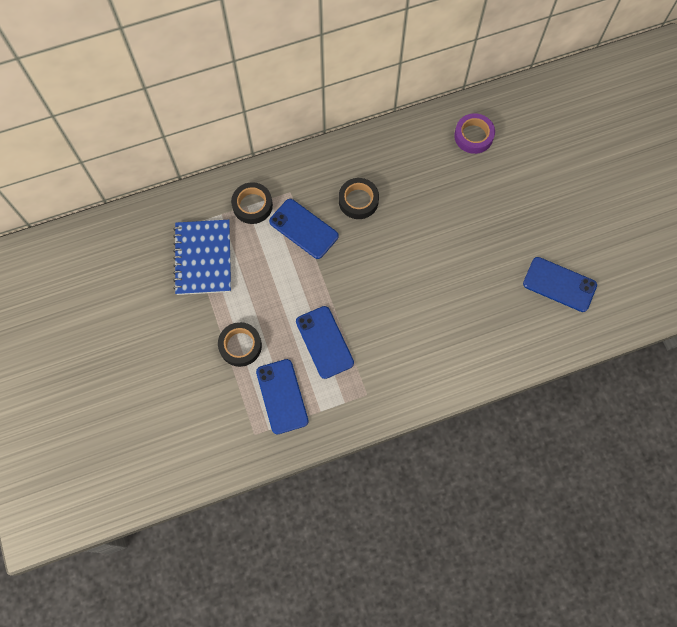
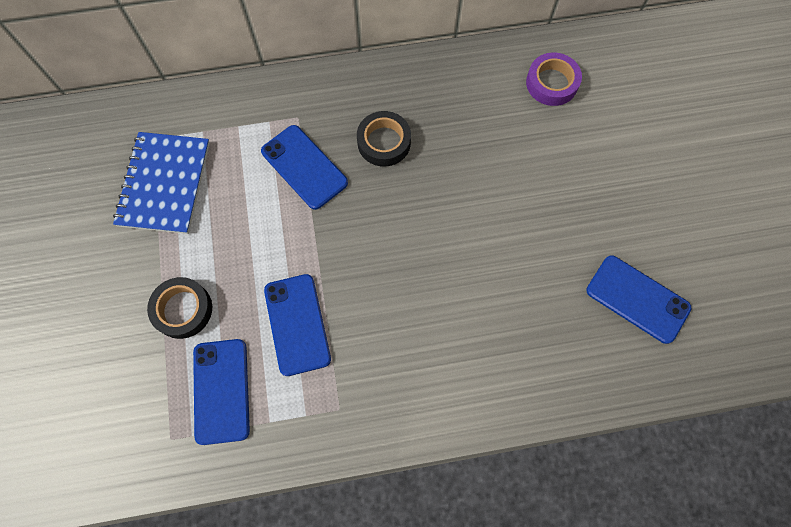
camera: 10 degrees right, 0 degrees up
(252, 205) = (245, 126): black tape -> none

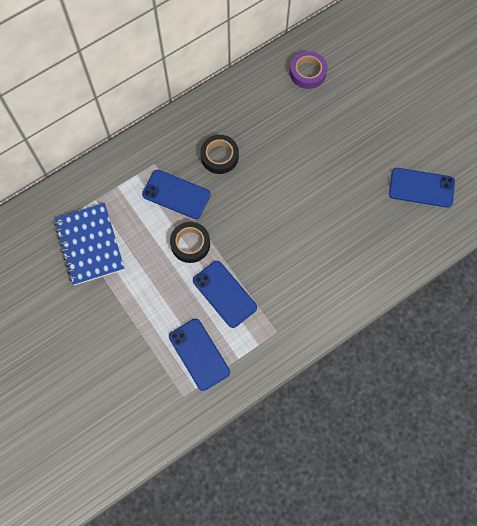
camera: 25 degrees left, 0 degrees up
(183, 309) = (147, 317): black tape -> black tape (190, 244)

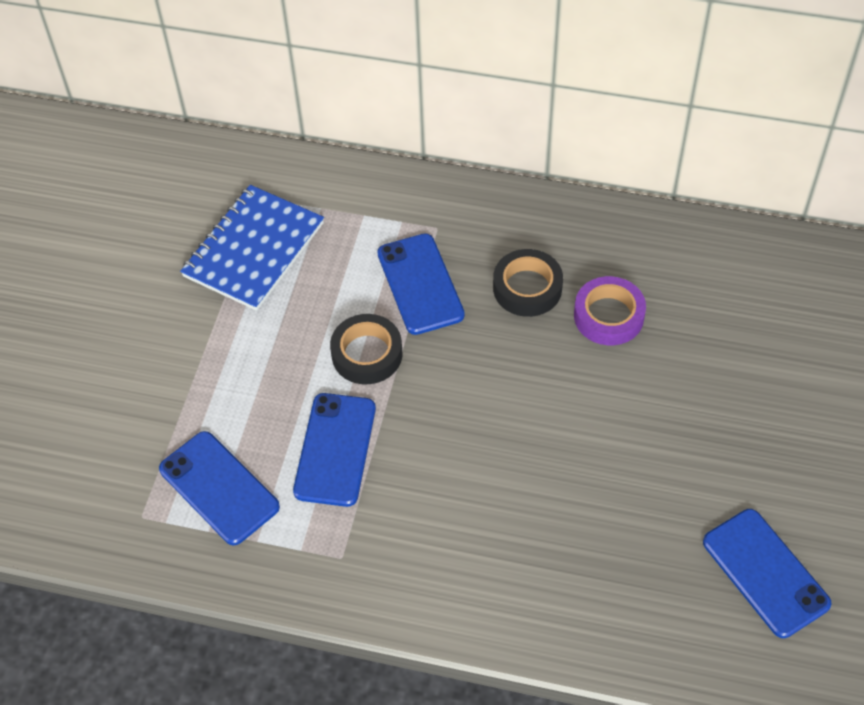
camera: 50 degrees right, 15 degrees down
(199, 354) = (219, 488): blue phone -> blue phone turned 60 degrees counterclockwise
(307, 72) = (770, 289): purple tape -> purple tape (608, 316)

